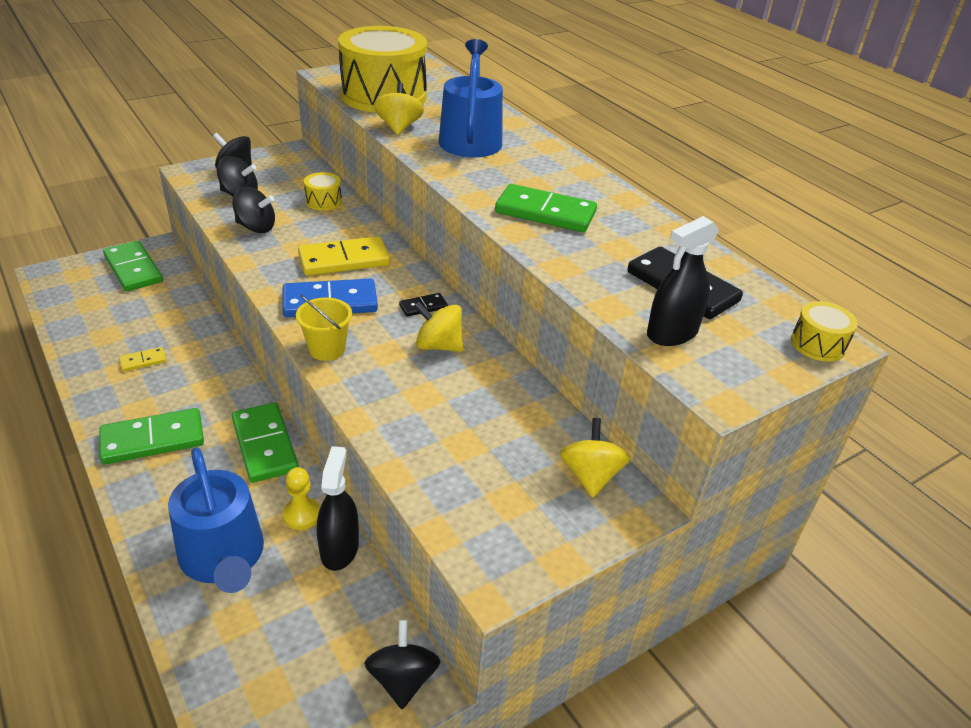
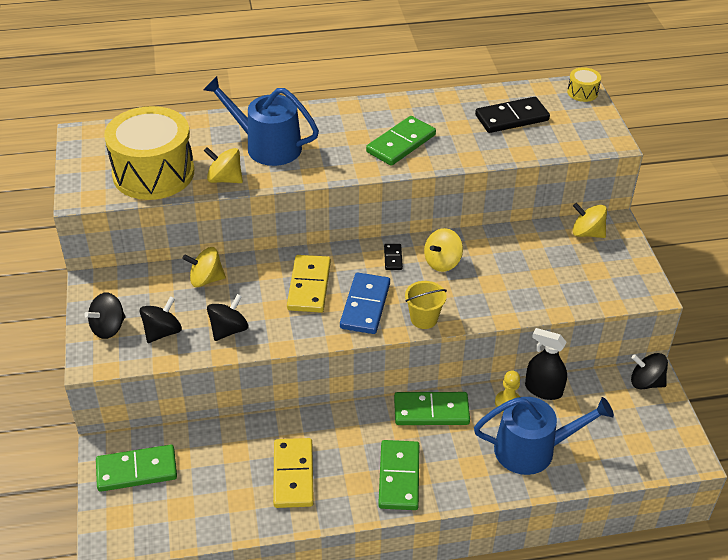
camera: 65 degrees left, 5 degrees up
(143, 361) = (293, 475): yellow domino -> yellow domino, size x2.05
(323, 201) = (206, 279): yellow drum -> yellow spinning top
(672, 333) = (555, 138): black spray bottle -> none

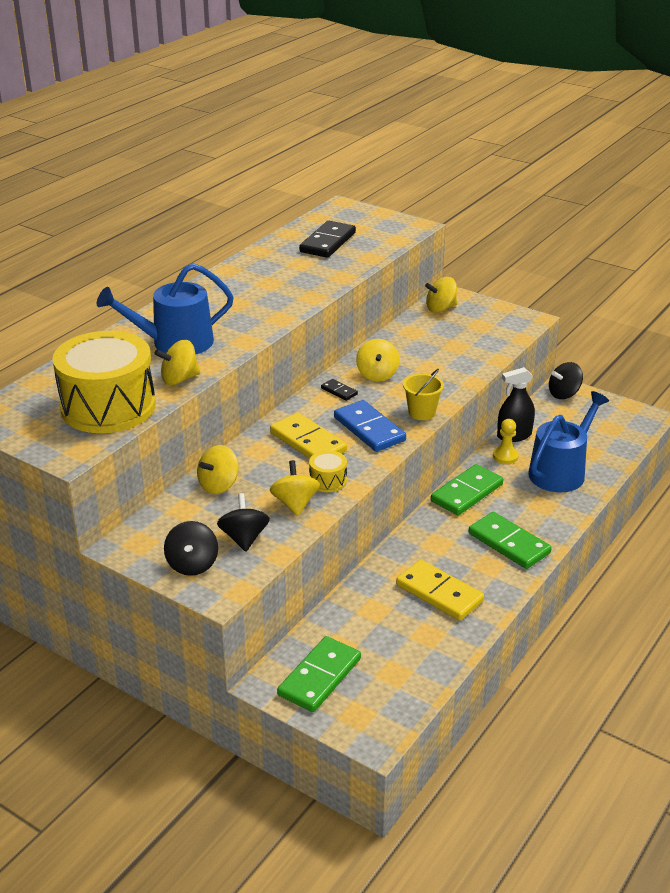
camera: 45 degrees left, 10 degrees down
(228, 330) = (295, 504): black spinning top -> yellow spinning top
(401, 143) = (277, 292): green domino -> none
(582, 92) = (348, 208): yellow drum -> yellow drum (328, 481)

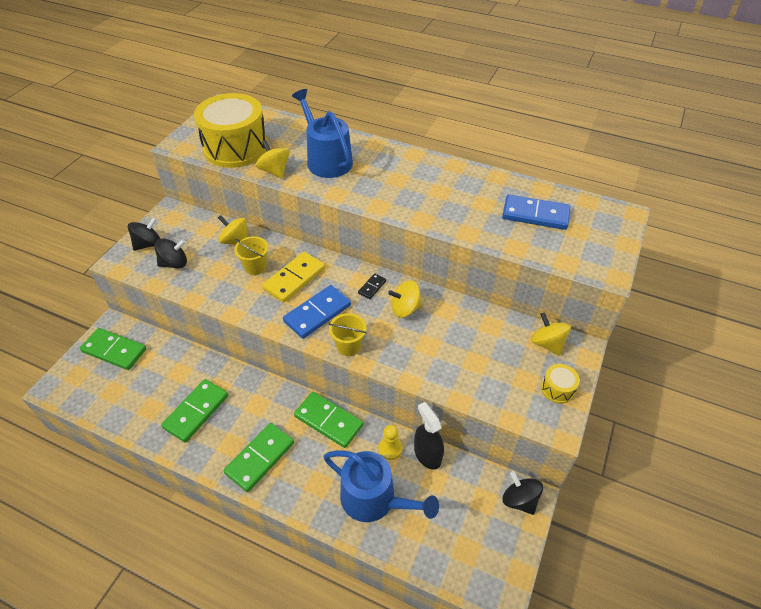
camera: 80 degrees right, 15 degrees up
(192, 564) = (148, 244): black spinning top -> black spinning top turned 150 degrees clockwise
(276, 470) = (255, 267): none -> yellow bucket
(295, 504) = (213, 283): yellow spinning top -> none
(327, 242) = (535, 214): black domino -> blue domino
(328, 481) = (243, 297): yellow drum -> yellow drum (557, 389)
(439, 593) = (196, 412): yellow domino -> green domino

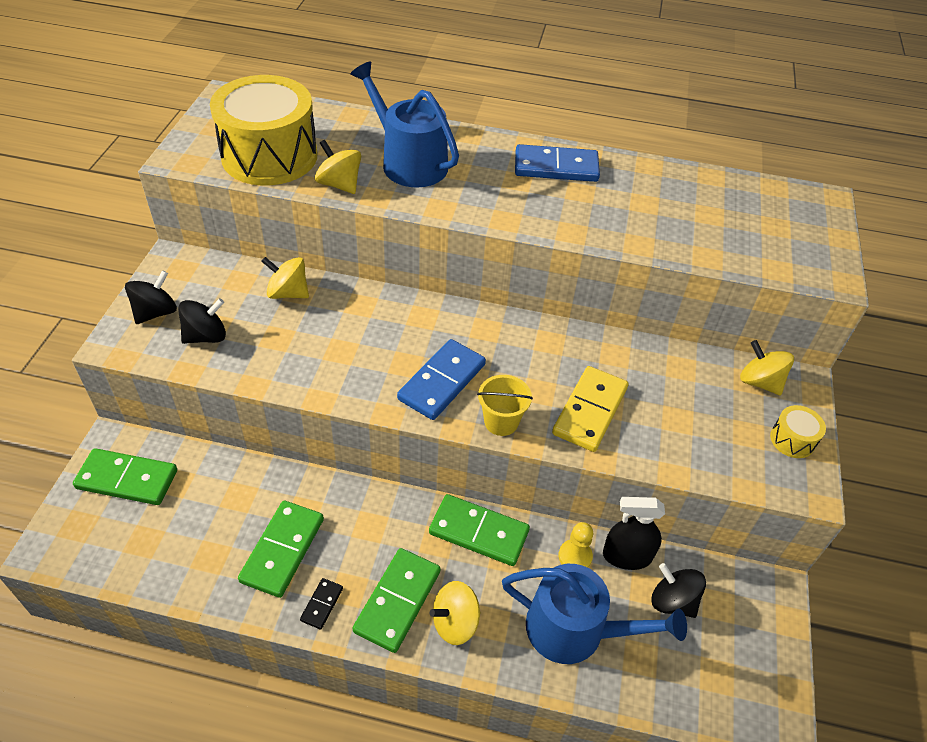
camera: 15 degrees left, 0 degrees up
(255, 267) = (330, 327): yellow bucket -> none
(294, 279) = (392, 337): yellow domino -> yellow domino (589, 411)
(372, 287) = (506, 336): black domino -> black domino (322, 604)
(405, 309) = (561, 360): yellow spinning top -> yellow spinning top (455, 622)
(427, 454) = (627, 556): black spray bottle -> black spray bottle turned 45 degrees counterclockwise
(519, 500) = (763, 596): black spinning top -> black spinning top (672, 601)
(535, 214) = (716, 211): blue domino -> blue domino (556, 167)

